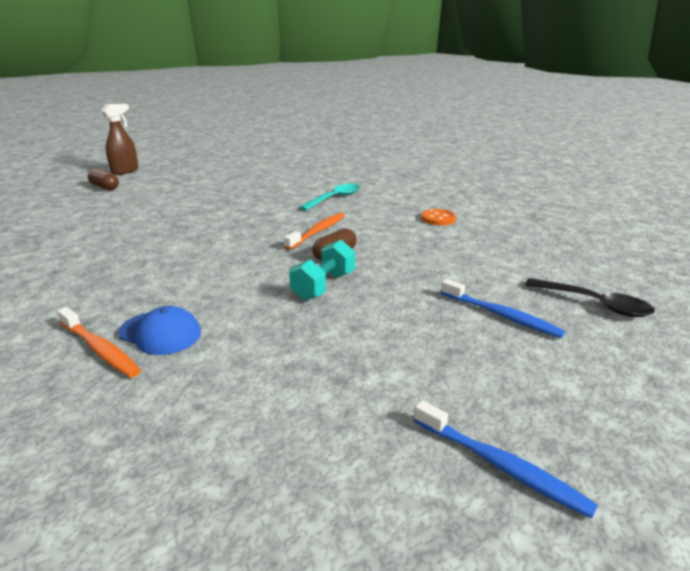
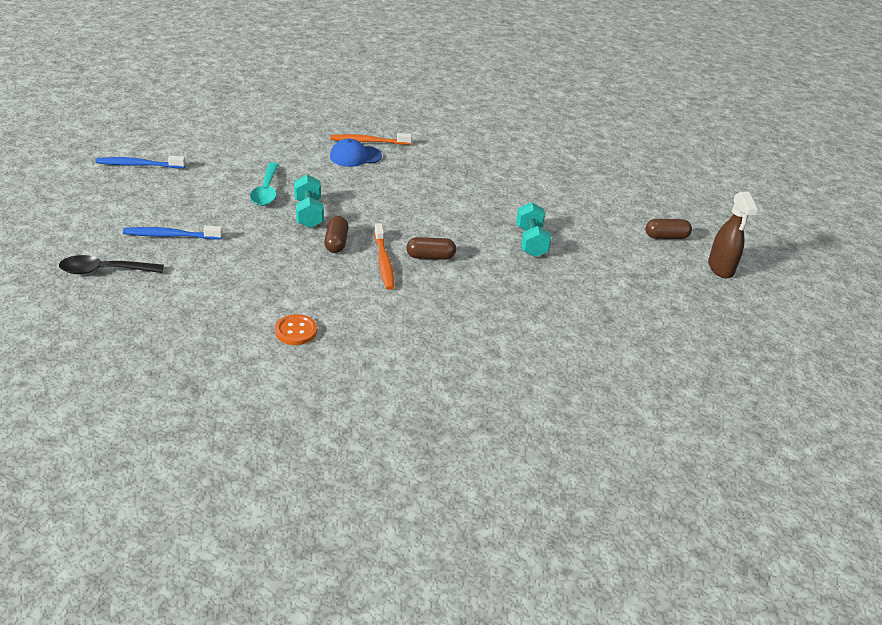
camera: 135 degrees right, 10 degrees up
(189, 210) = (531, 242): none -> turquoise dumbbell
(277, 224) = (430, 257): none -> brown capsule
(335, 198) = (438, 320): turquoise spoon -> turquoise spoon (266, 191)

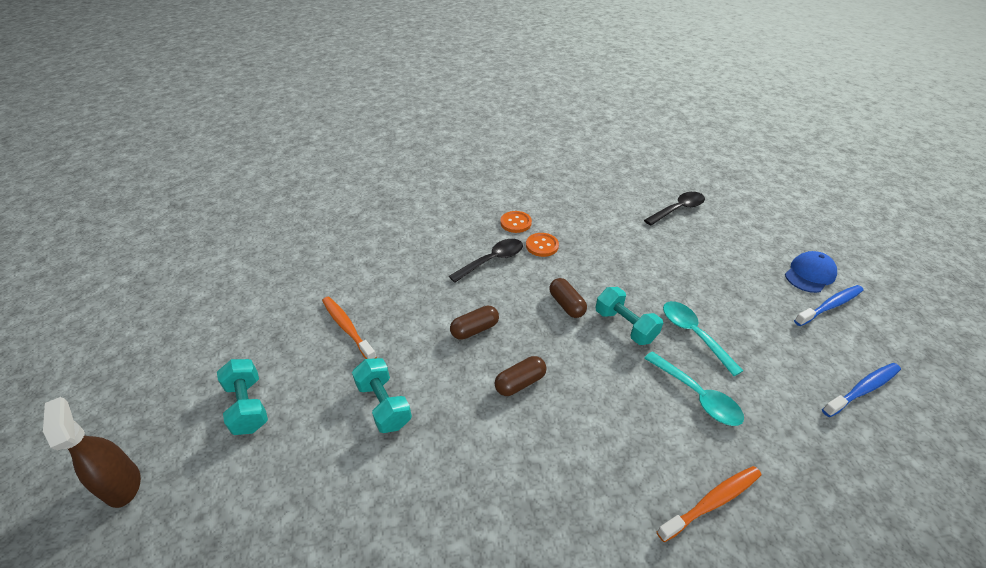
camera: 155 degrees right, 5 degrees up
(171, 236) = (686, 251): blue toothbrush -> blue toothbrush (862, 389)
(298, 295) = (542, 246): none -> orange button
(315, 169) = (697, 396): none -> turquoise spoon
(355, 156) = (688, 452): blue cap -> blue cap (809, 274)
(363, 302) = (492, 260): none -> black spoon
(384, 262) = (509, 304): orange toothbrush -> orange toothbrush (347, 328)
(635, 278) = (248, 406): none -> turquoise dumbbell
(666, 237) = (198, 517): brown capsule -> brown capsule (520, 383)

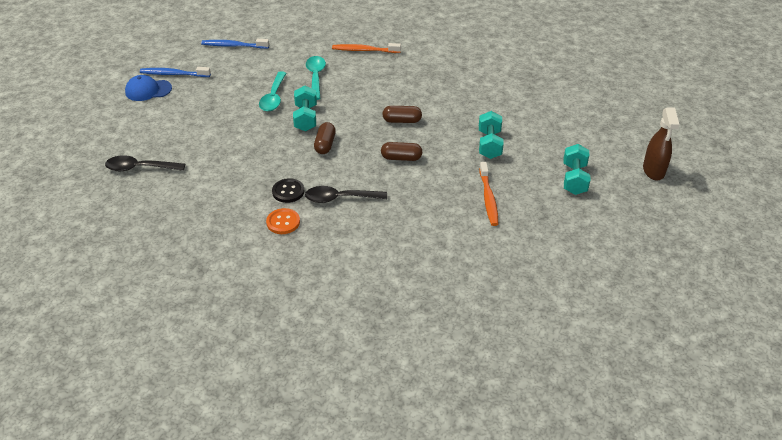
camera: 145 degrees left, 0 degrees up
(542, 246) = (288, 191): orange button -> black button

